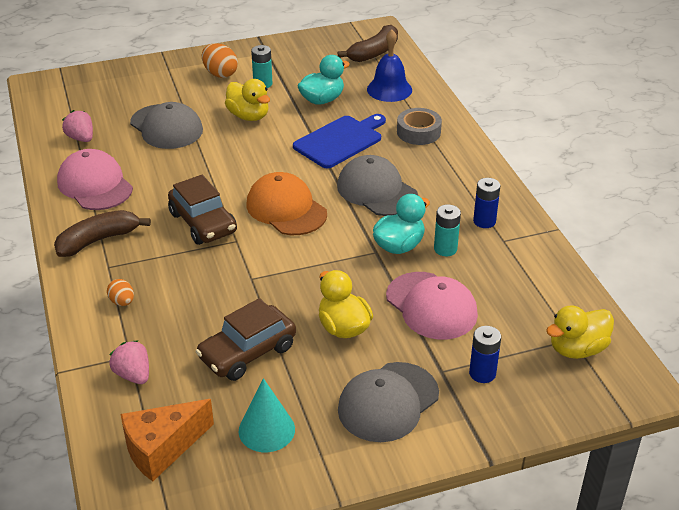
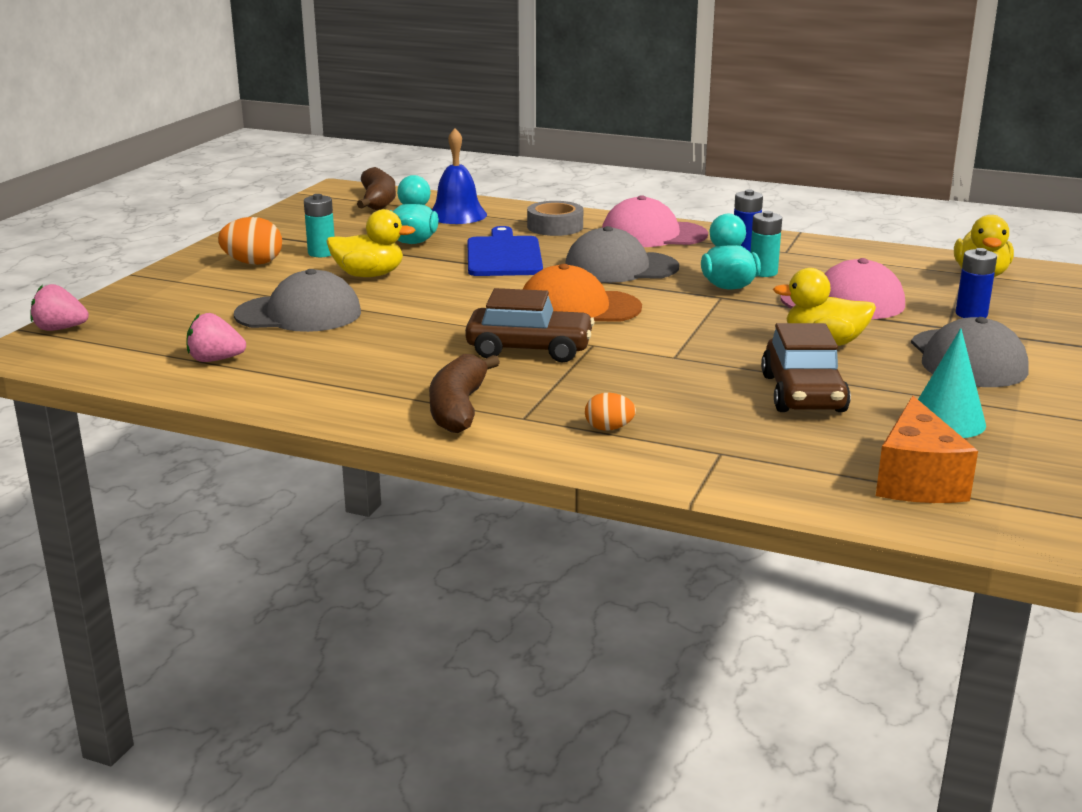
camera: 50 degrees left, 15 degrees down
(95, 185) = (336, 379): pink cap -> pink cap (653, 235)
(133, 375) = (760, 460): pink strawberry -> pink strawberry (60, 329)

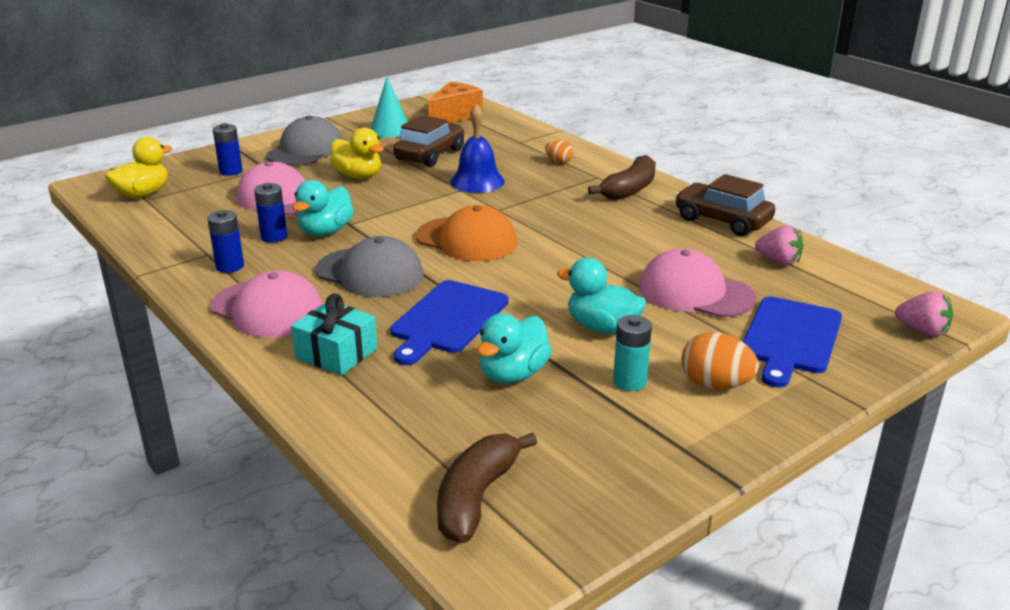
camera: 150 degrees left, 5 degrees up
(194, 300) = (790, 338): none -> blue cutting board
(299, 314) = (695, 292): grey cap -> pink cap
(369, 275) = (602, 327): yellow duck -> turquoise duck
(457, 215) = (410, 417): blue bell -> blue bell (477, 181)
(529, 349) = (544, 215): brown car -> brown car (722, 220)
(555, 227) = (336, 353): grey tape -> turquoise gift
(763, 272) = (274, 237): turquoise battery -> blue battery

